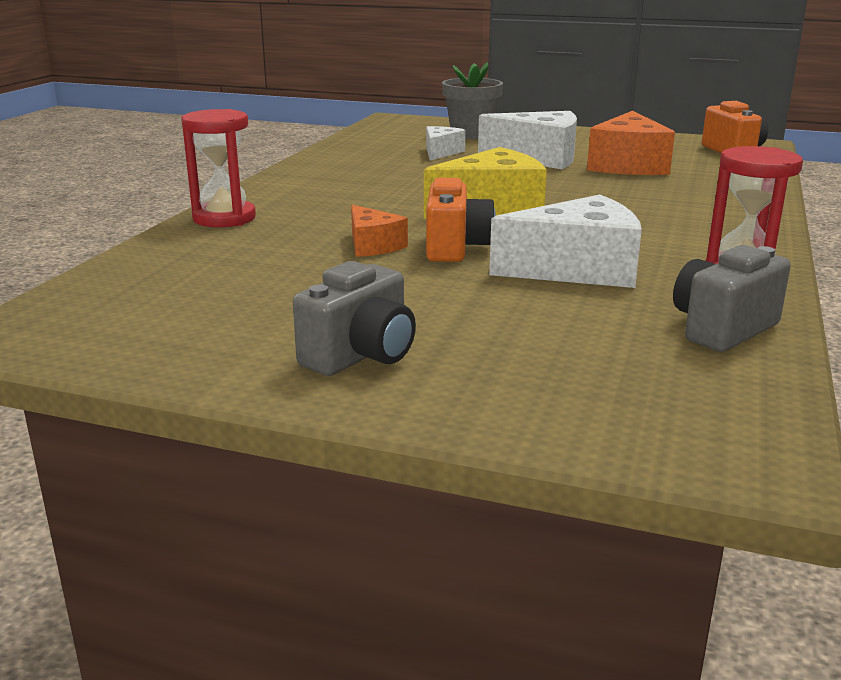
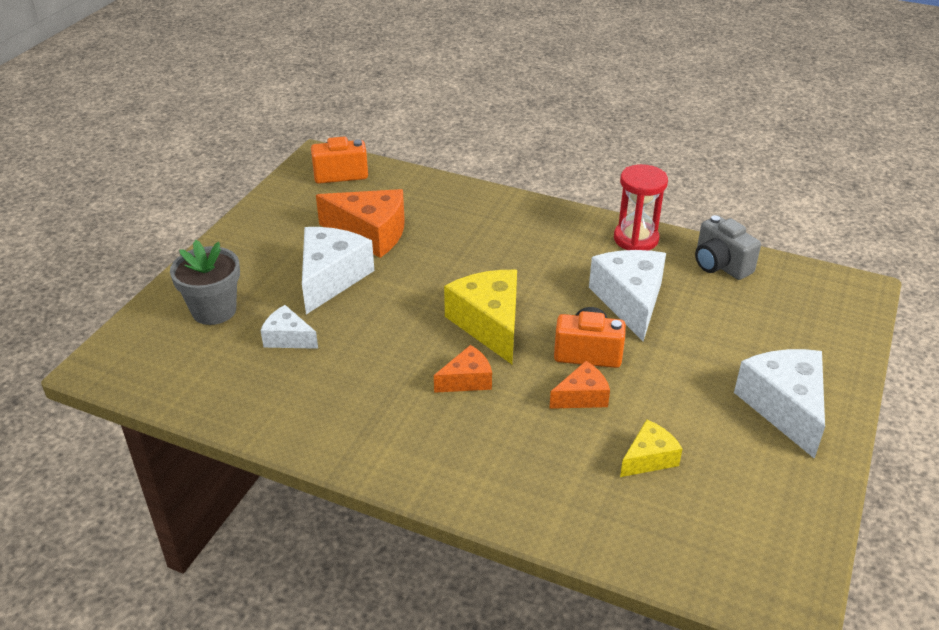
camera: 85 degrees left, 15 degrees up
(224, 218) = (501, 496): red hourglass -> none
(265, 274) = (649, 458): none -> yellow cheese
(361, 356) = (784, 407): grey camera -> white cheese
(393, 203) = (467, 380): none -> orange cheese

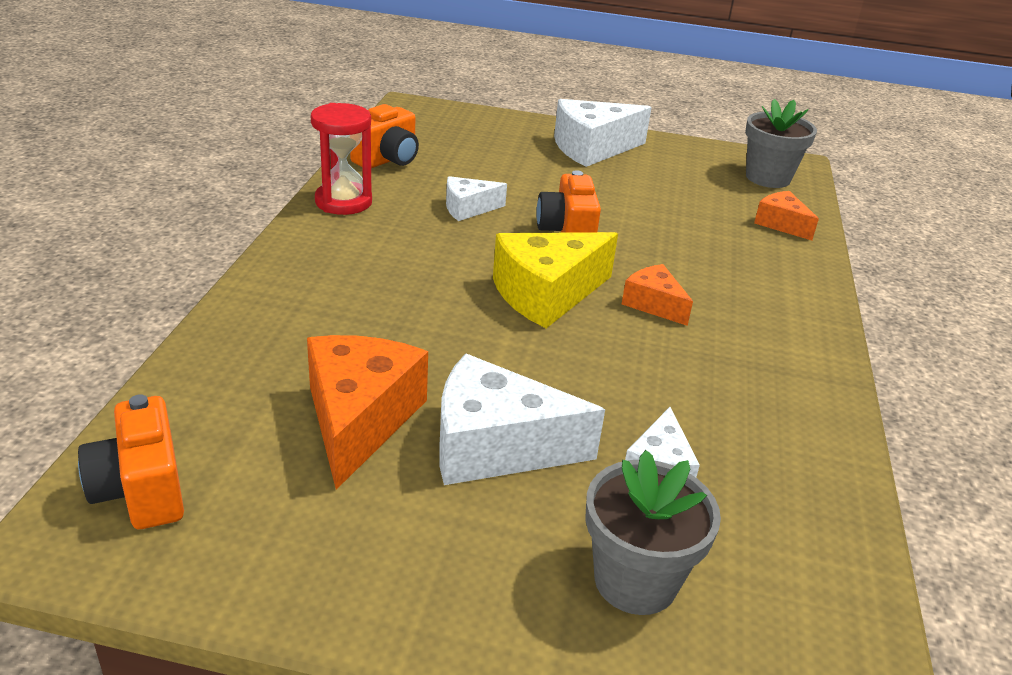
camera: 105 degrees left, 5 degrees down
(582, 397) = (636, 236): orange cheese -> orange cheese (781, 224)
(630, 301) = (468, 208): white cheese -> white cheese, size x0.55
(649, 458) = (695, 206): yellow cheese -> none
(720, 265) = (387, 160): grey camera -> orange camera
(735, 554) = (768, 178): none -> grey flower pot

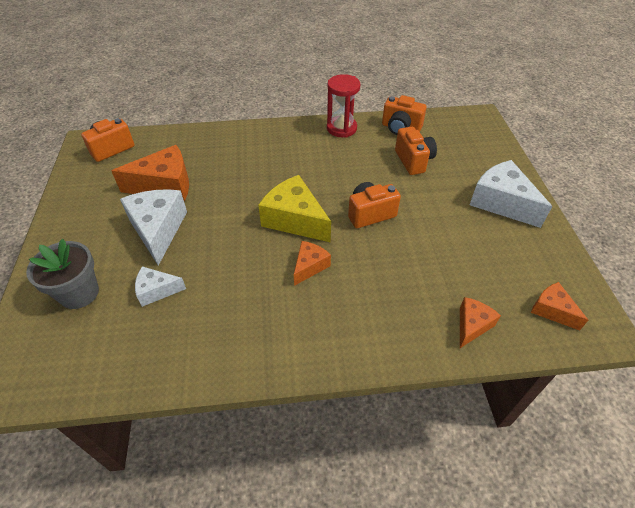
camera: 75 degrees right, 15 degrees up
(468, 208) = (368, 170): white cheese -> none
(473, 173) = (413, 161): none -> orange camera
(768, 178) = (552, 310): grey flower pot -> orange cheese

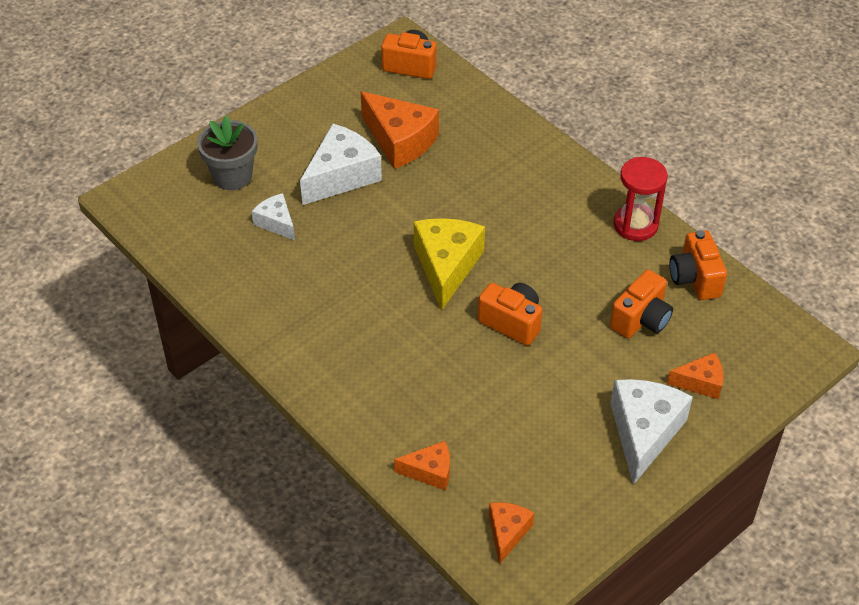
camera: 55 degrees right, 0 degrees up
(309, 266) = (395, 312): orange cheese -> orange cheese (700, 382)

